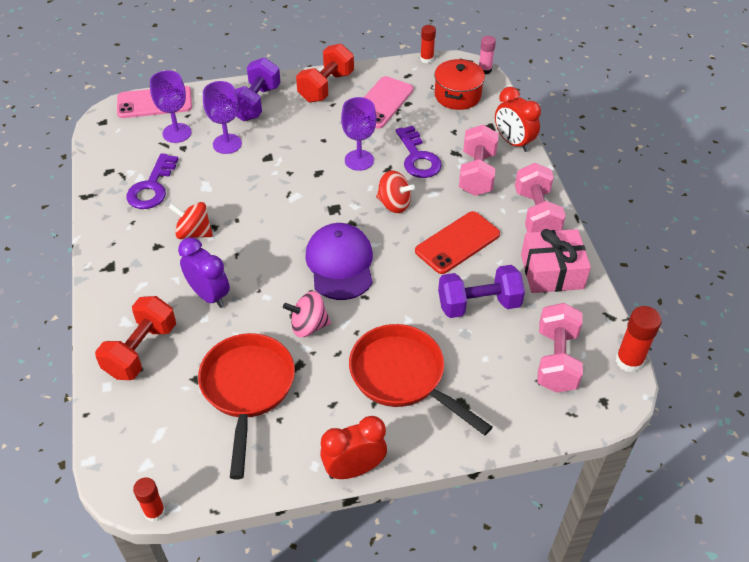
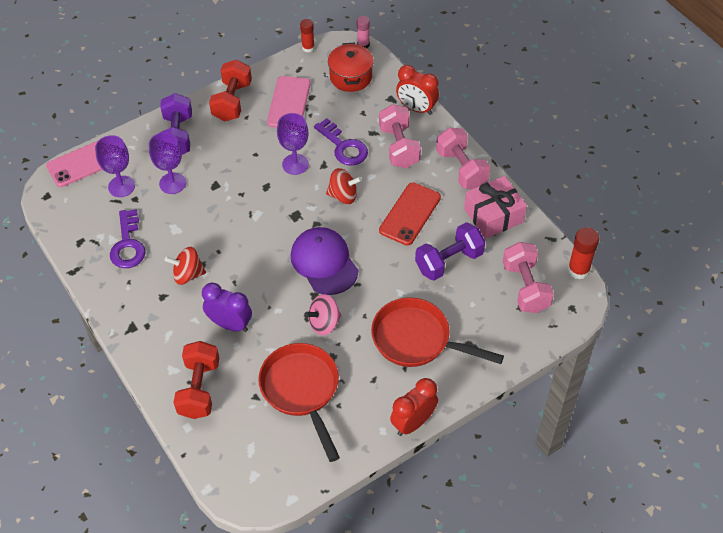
camera: 20 degrees left, 5 degrees up
(154, 512) = (280, 507): red glue stick -> none

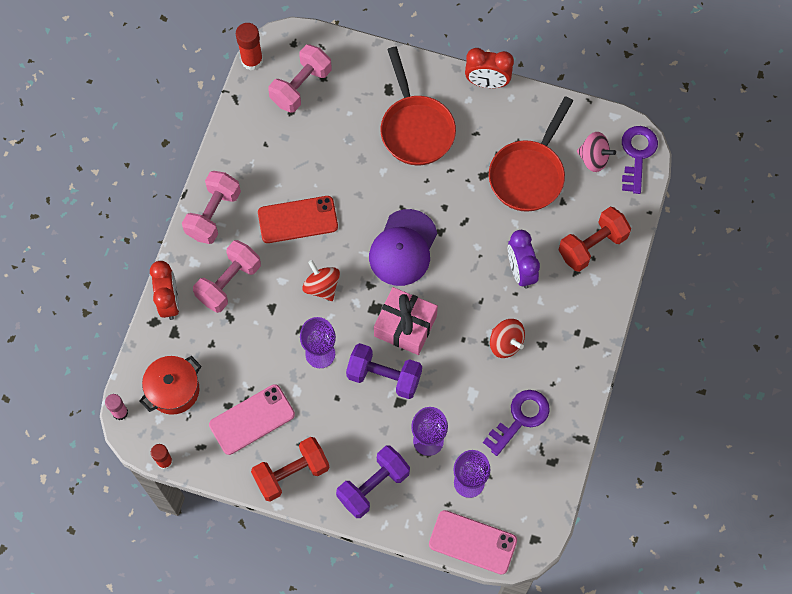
camera: 130 degrees left, 15 degrees up
(324, 323) = (459, 203): pink spinning top -> pink spinning top (593, 158)
(343, 146) = (266, 329): purple key -> purple key (637, 155)
(449, 261) = (322, 157): purple dumbbell -> purple dumbbell (384, 376)
(493, 215) = (246, 155): pink gift -> pink gift (405, 326)

